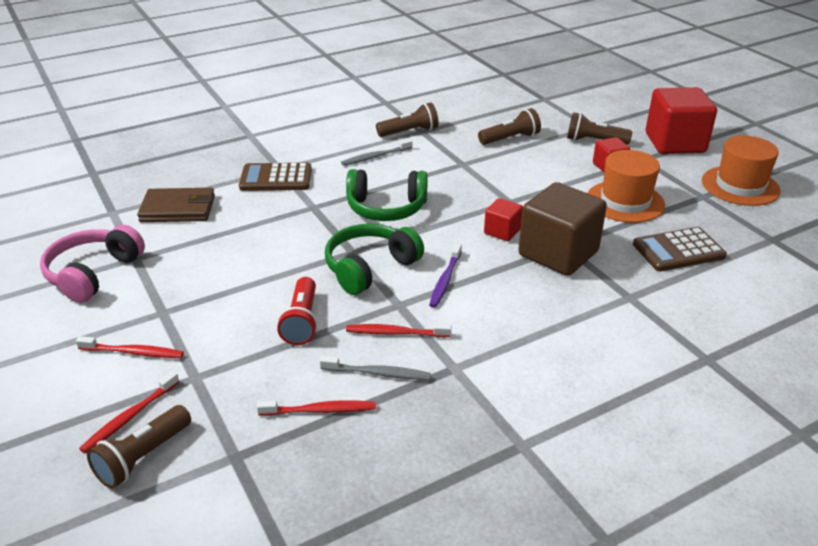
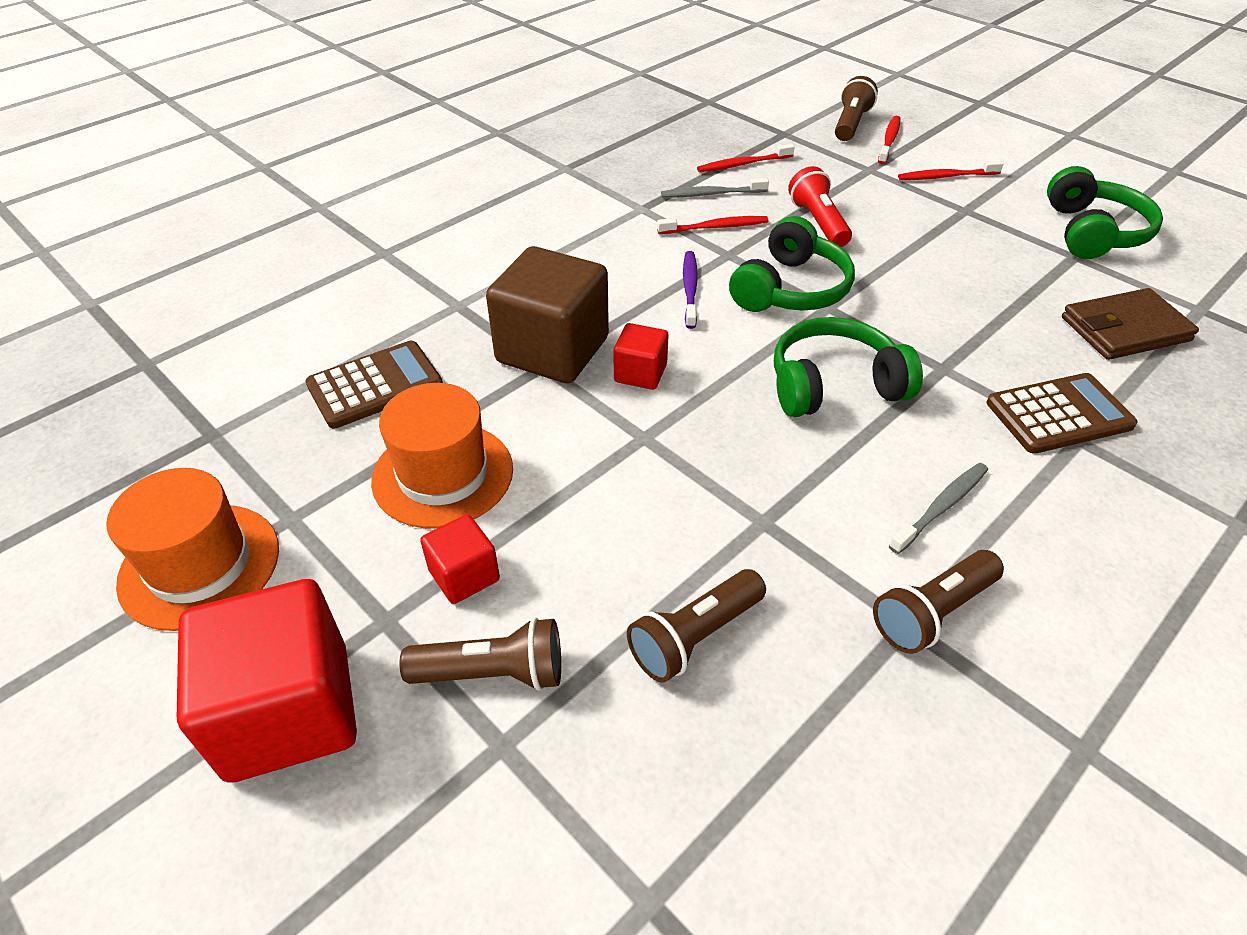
camera: 165 degrees right, 10 degrees up
(93, 273) = (1092, 232): pink headphones -> green headphones

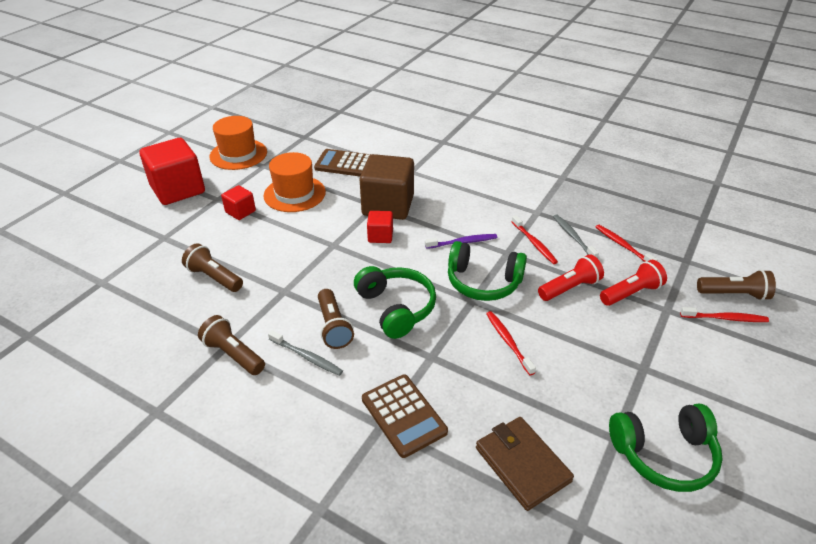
camera: 75 degrees right, 5 degrees down
(375, 385) = (345, 164): brown calculator -> brown calculator turned 150 degrees clockwise
(493, 673) = (194, 229): brown flashlight -> brown flashlight (333, 327)
(836, 183) = (631, 293): none -> red flashlight
(946, 176) = (690, 355): red toothbrush -> red toothbrush (508, 341)

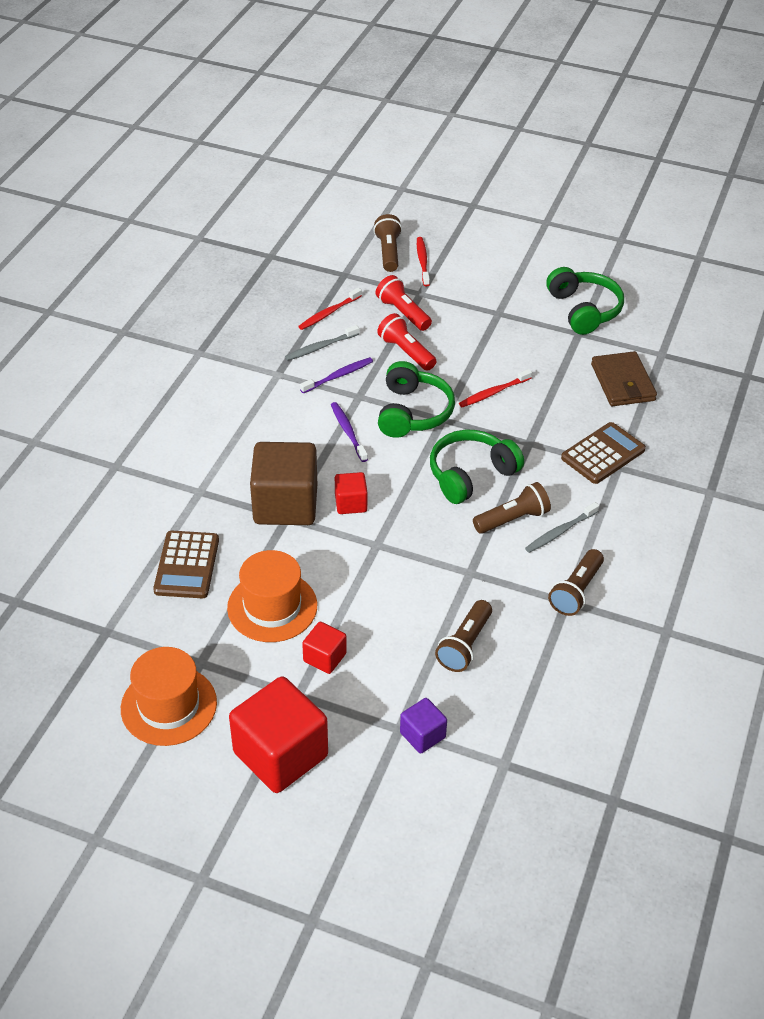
camera: 100 degrees left, 5 degrees up
(151, 247) = (422, 735): none -> purple cube
(307, 357) = (560, 532): grey toothbrush -> grey toothbrush turned 150 degrees counterclockwise
(522, 464) = (623, 382): brown wallet -> brown wallet turned 60 degrees counterclockwise
(534, 243) = (338, 376): red toothbrush -> purple toothbrush

